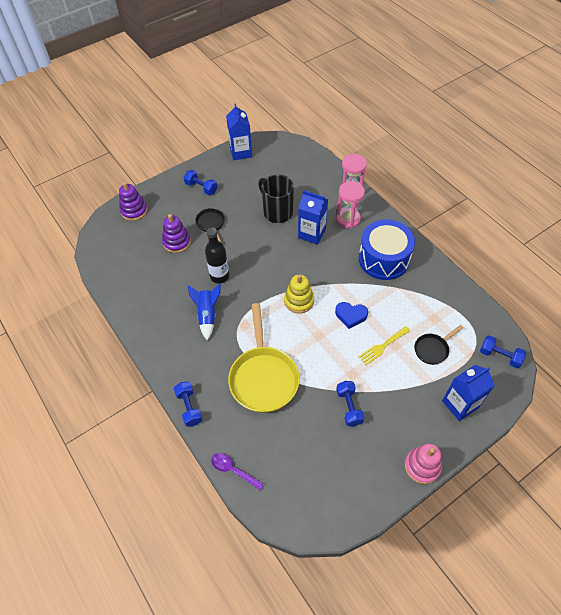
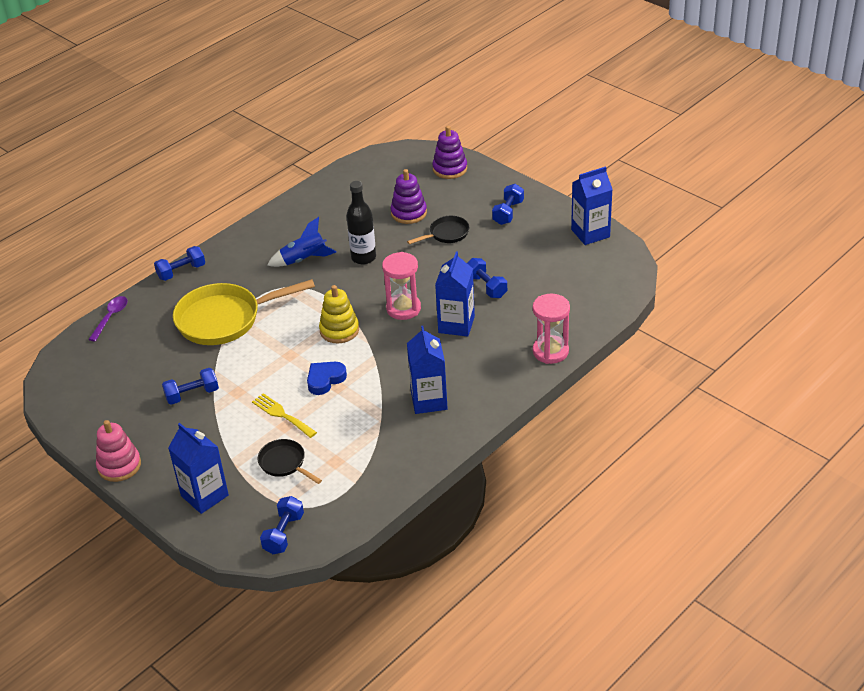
camera: 80 degrees right, 15 degrees down
(277, 212) = (486, 286): black mug -> blue dumbbell
(348, 219) = (494, 356): pink hourglass -> pink hourglass (403, 309)
(350, 315) = (325, 379): blue heart -> blue heart turned 45 degrees clockwise
(384, 259) = (429, 400): blue drum -> blue carton

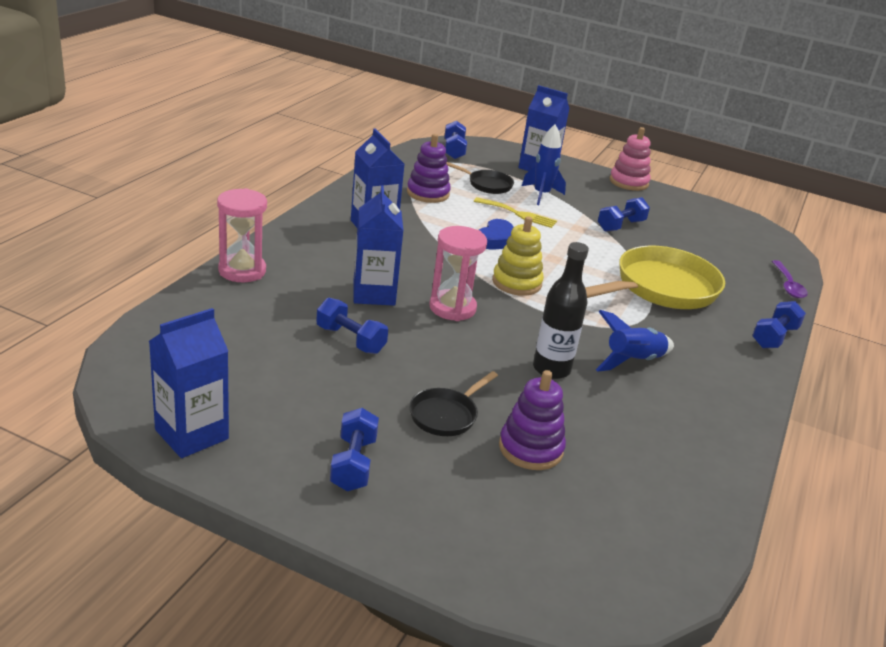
camera: 155 degrees right, 10 degrees down
(237, 444) = (541, 195): none -> blue rocket
(450, 169) = (509, 558): purple stacking toy -> purple stacking toy (428, 193)

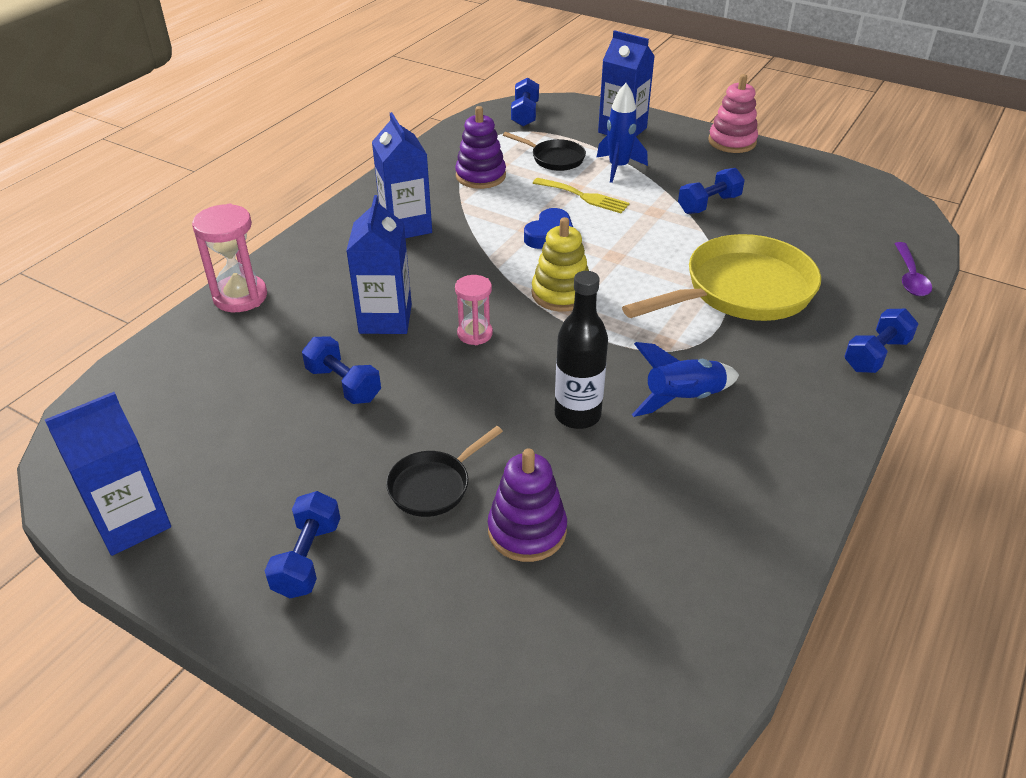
camera: 10 degrees right, 10 degrees up
(452, 308) = (475, 334): pink hourglass -> pink hourglass, size x0.63

